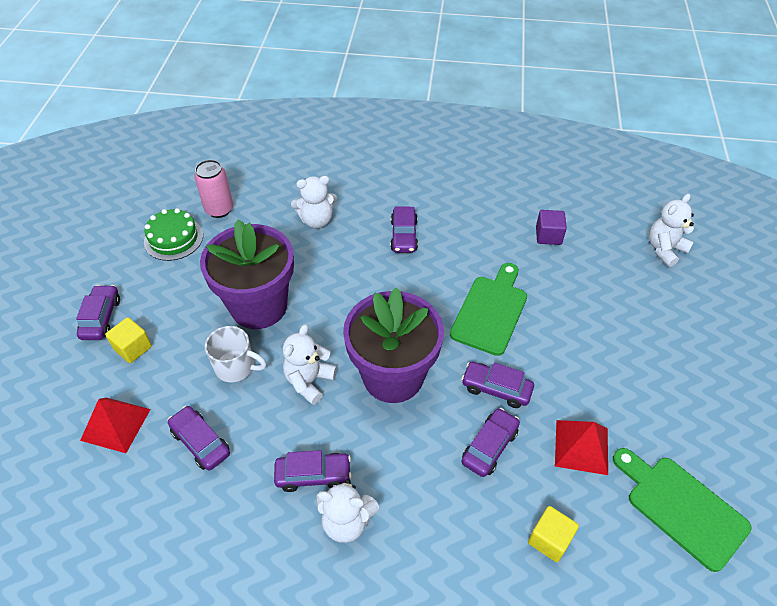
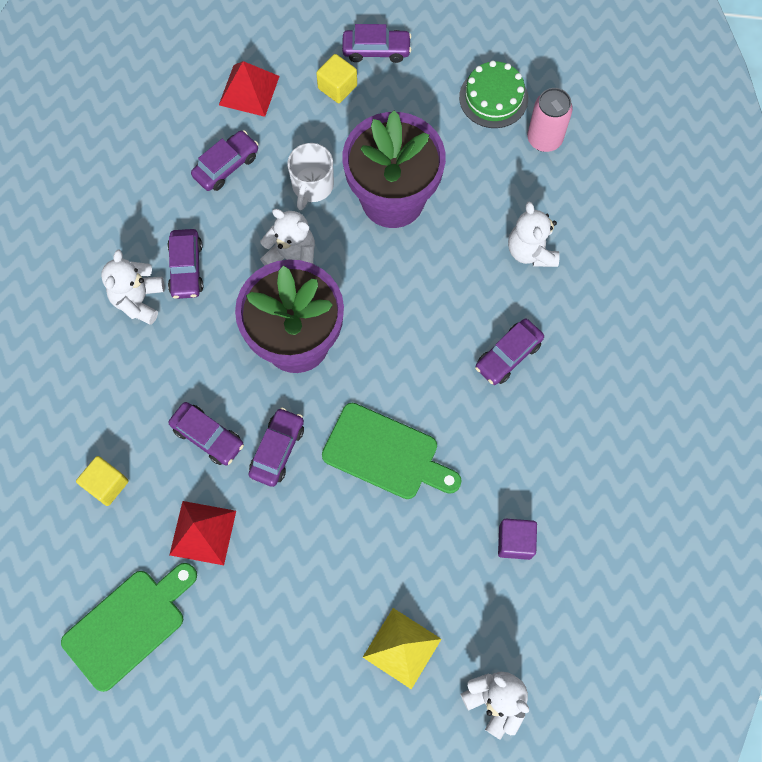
camera: 90 degrees right, 20 degrees up
(404, 235) = (508, 355): purple car -> purple car turned 45 degrees counterclockwise
(643, 301) = (402, 648): none -> yellow pyramid

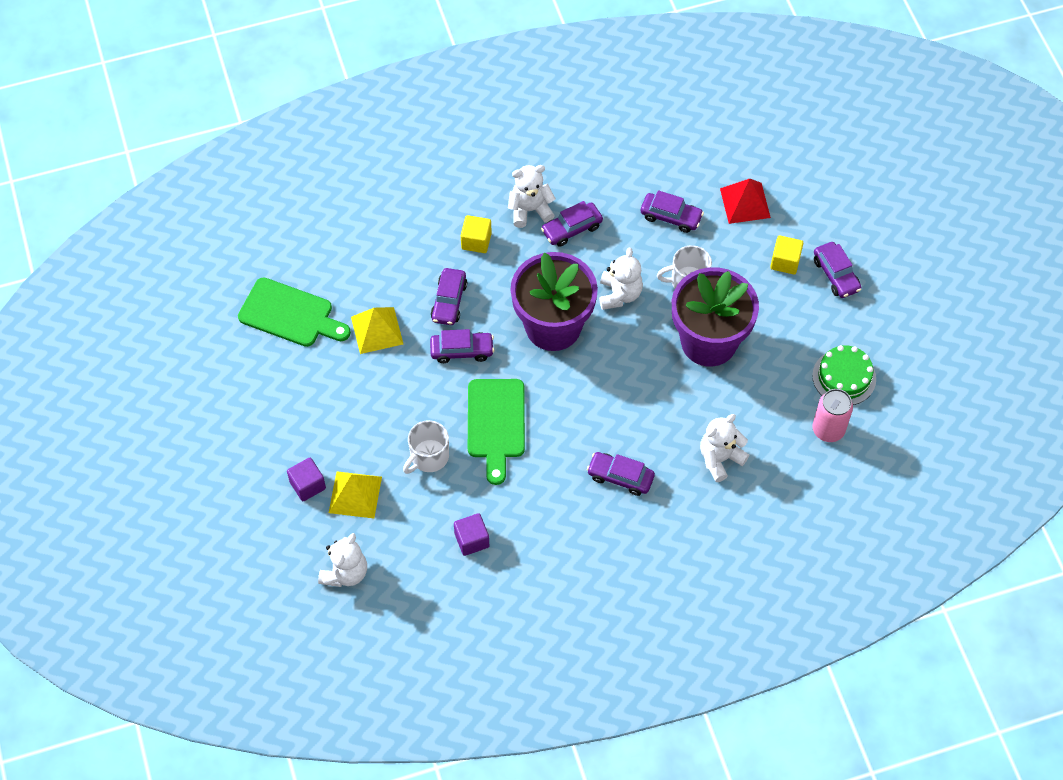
camera: 65 degrees right, 10 degrees down
(106, 484) = (382, 255): yellow cube -> yellow cube (476, 241)
(202, 532) = (377, 330): red pyramid -> yellow pyramid
(365, 698) = (307, 485): none -> purple cube
(392, 544) = (429, 457): none -> white mug

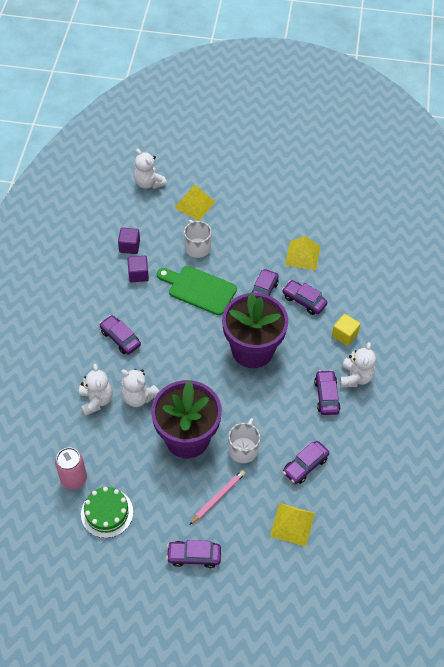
camera: 115 degrees right, 5 degrees down
(290, 314) = (338, 217): green cutting board -> none
(307, 485) = (214, 186): purple cube -> purple cube (138, 274)
(619, 294) = (256, 401): white teddy bear -> white teddy bear (138, 397)
(620, 477) = (120, 338): purple car -> purple car turned 90 degrees counterclockwise
(745, 203) = (292, 524): red pyramid -> yellow pyramid
(758, 281) = (218, 497): none -> pink pencil
(785, 262) = (225, 525): yellow cube -> none

